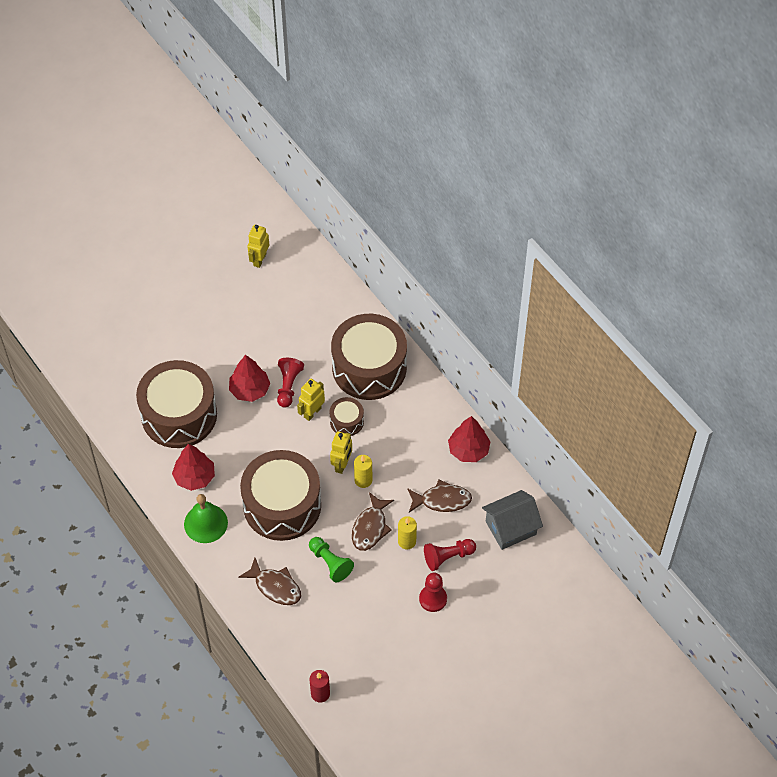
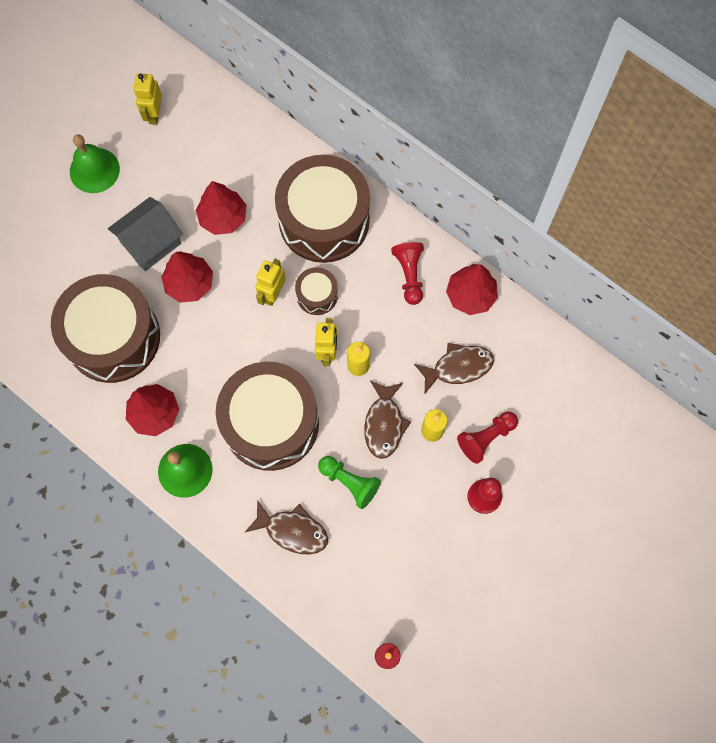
camera: 15 degrees left, 15 degrees up
(201, 290) = (94, 170): none -> green bell
(288, 386) = (234, 267): red pawn -> red pawn (409, 275)
(290, 348) = (223, 217): none -> red tree
(510, 528) = (548, 381): grey house -> grey house (151, 243)

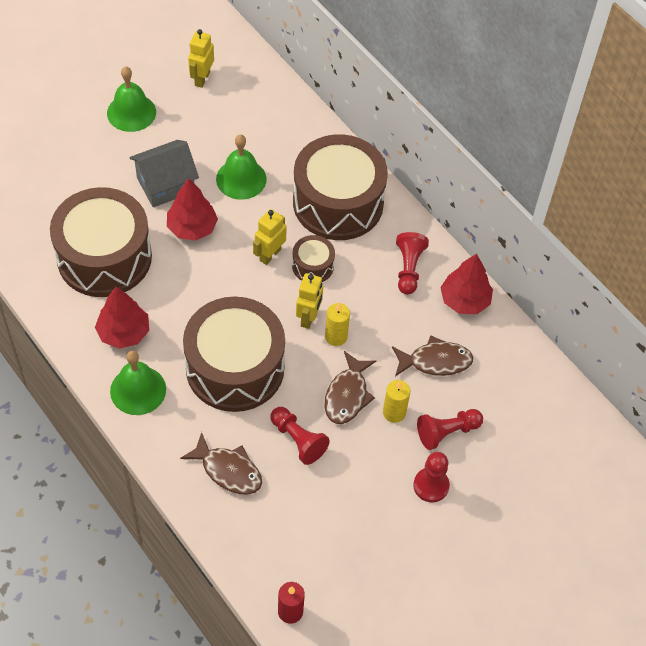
camera: 10 degrees right, 15 degrees down
(223, 217) = (241, 179): red tree -> green bell
(349, 482) = (298, 440): green pawn -> red pawn

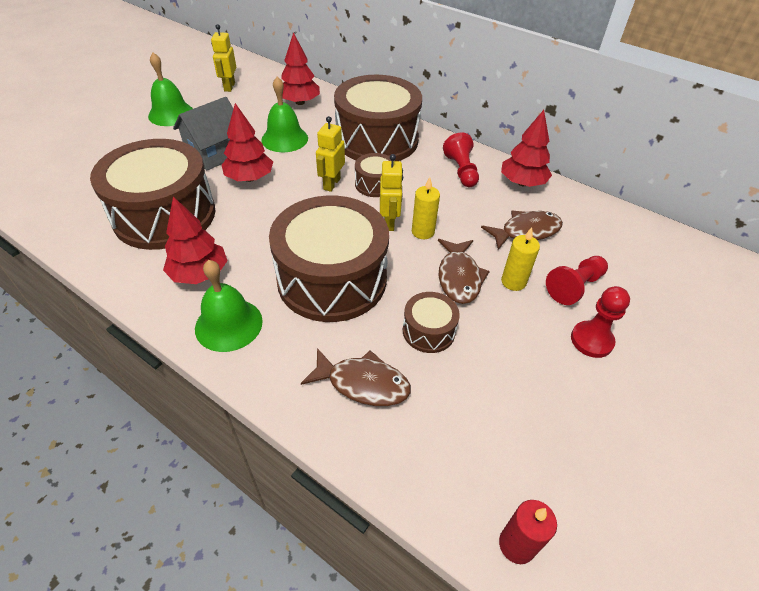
camera: 15 degrees left, 10 degrees down
(273, 123) = (300, 102): none -> red tree
(298, 440) = (428, 331): red pawn -> brown drum

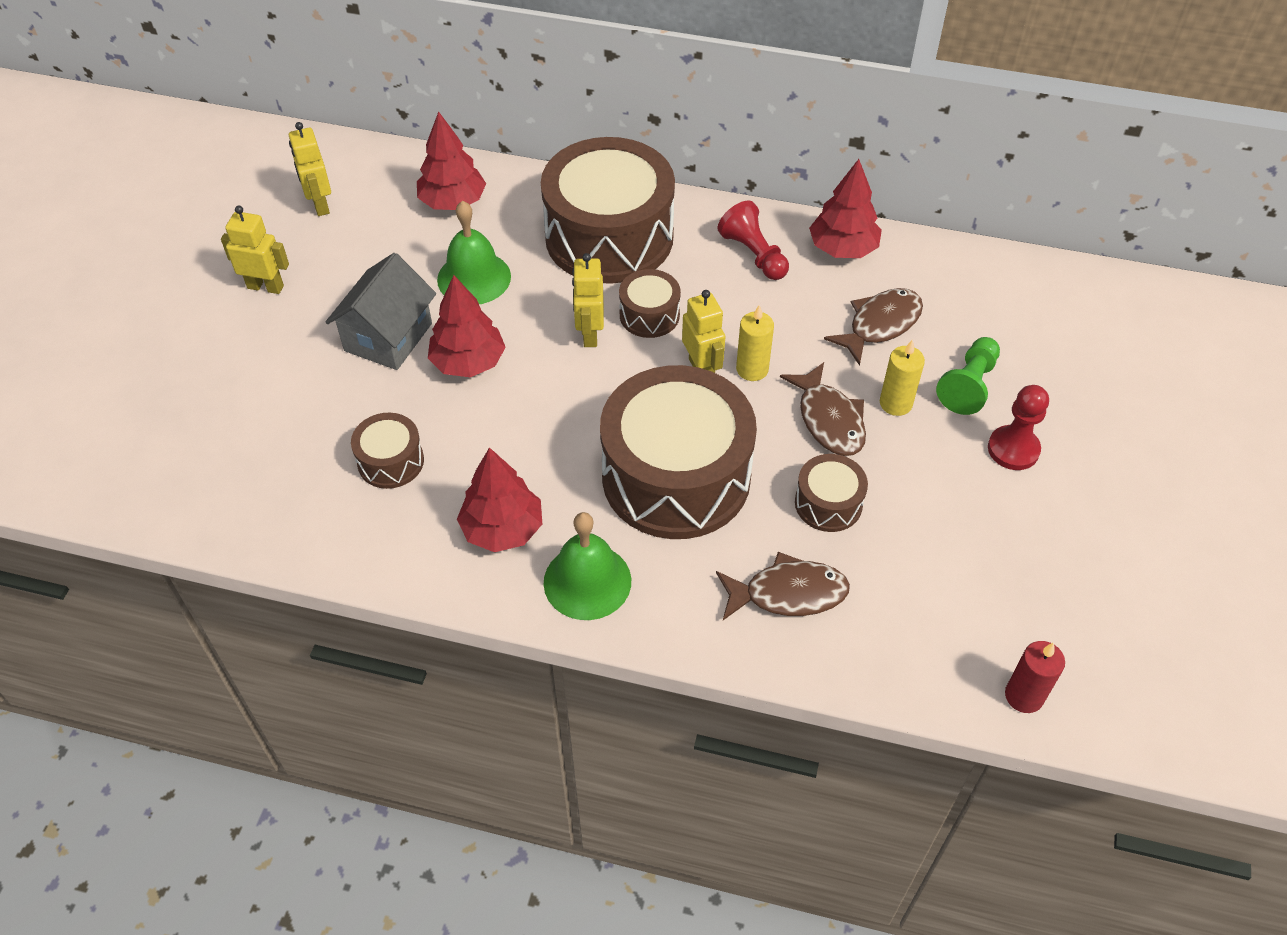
camera: 20 degrees left, 5 degrees up
(165, 215) = (391, 461): brown drum -> brown drum, size x0.45
(171, 114) = (265, 287): green bell -> yellow robot
(574, 287) = (968, 385): red pawn -> green pawn

